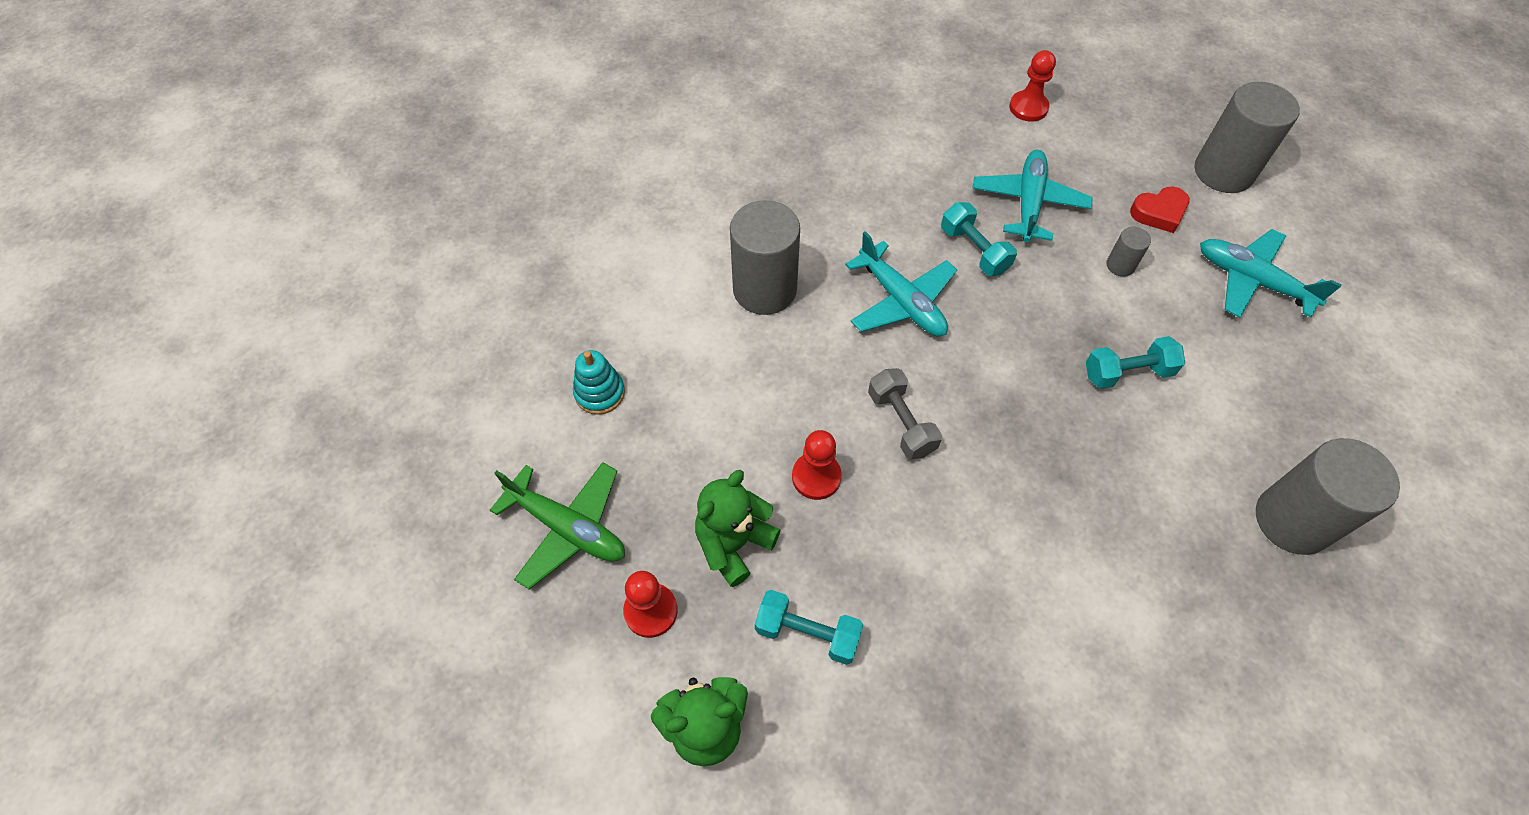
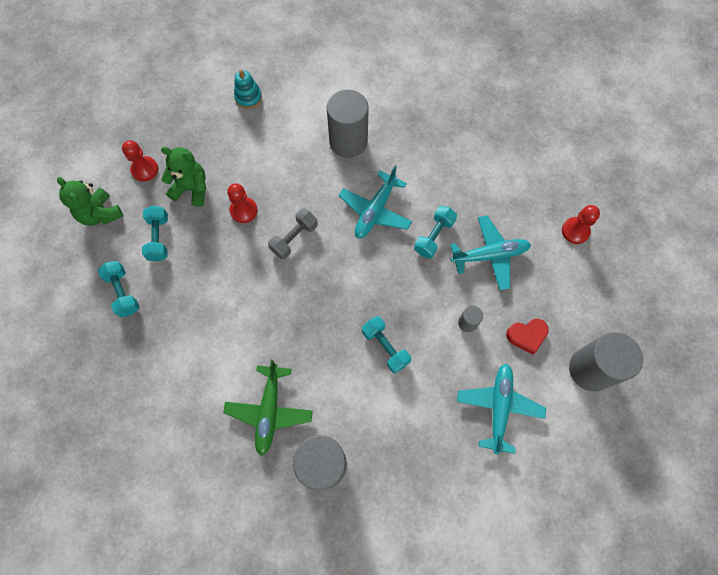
camera: 65 degrees right, 10 degrees up
(567, 528) = (172, 118): green plane -> green plane (269, 411)
(892, 734) = (123, 292): none -> turquoise dumbbell
(1159, 213) = (526, 336): red heart -> red heart turned 60 degrees counterclockwise

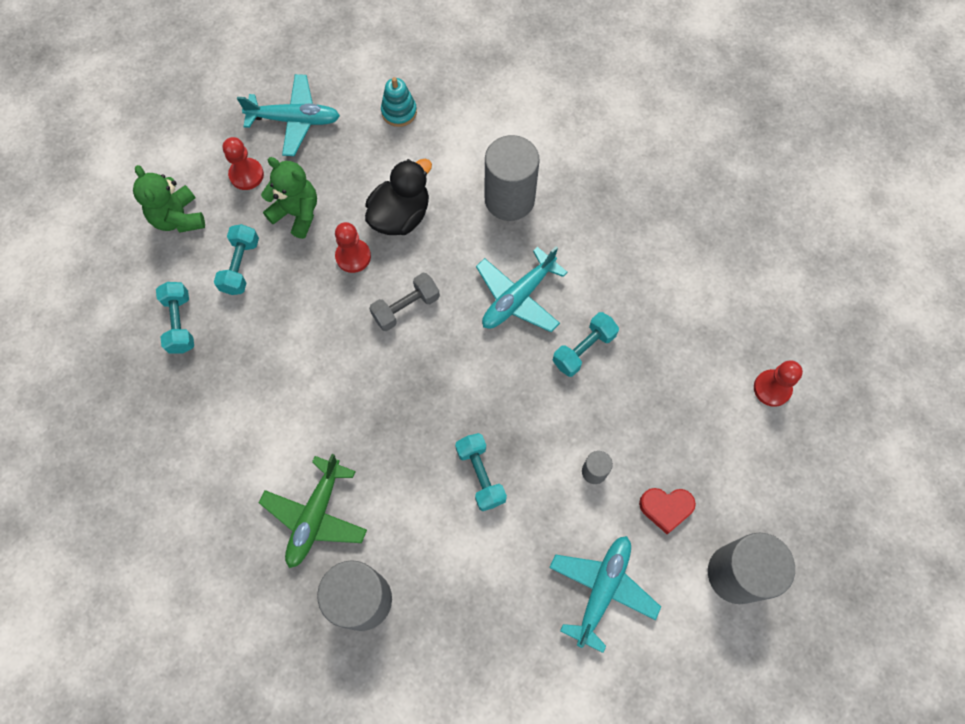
camera: 15 degrees right, 0 degrees up
(271, 172) = (400, 216): none -> black duck
(490, 255) = (649, 392): turquoise plane -> turquoise plane (294, 120)

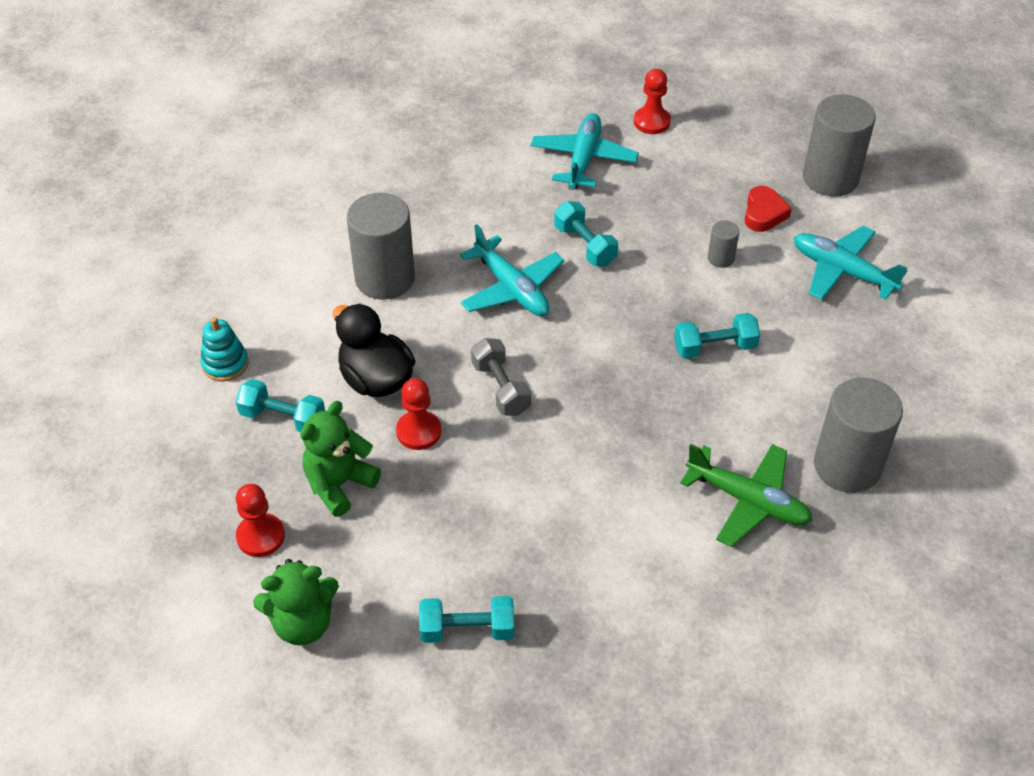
camera: 80 degrees left, 20 degrees down
(240, 266) = (399, 553): turquoise dumbbell -> turquoise dumbbell (283, 418)
(294, 120) = (194, 474): turquoise plane -> turquoise plane (583, 159)

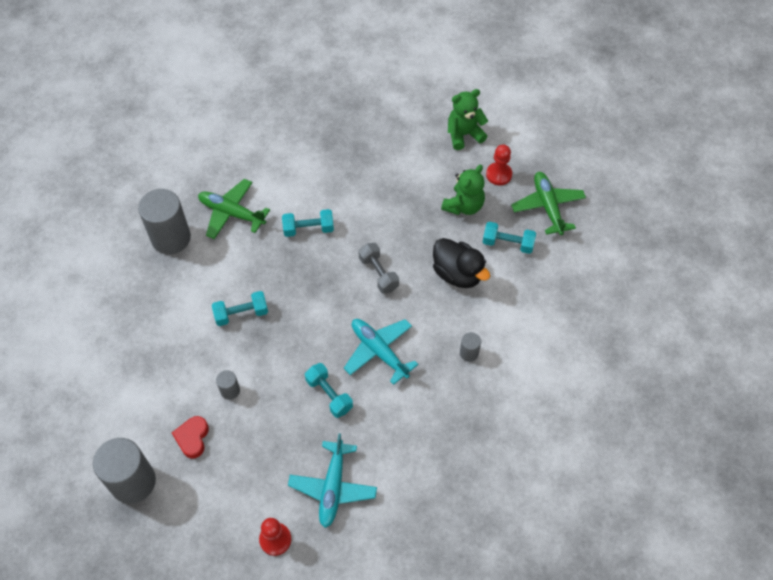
camera: 175 degrees right, 10 degrees up
(194, 472) = (548, 206): none -> green plane
(225, 364) = (555, 277): turquoise stacking toy -> none
(385, 278) = (469, 353): grey cylinder -> grey cylinder, size x0.45
(419, 431) = (424, 241): red pawn -> none
(467, 630) = (381, 137): turquoise dumbbell -> turquoise dumbbell (308, 229)
(842, 271) = (143, 385): turquoise plane -> none

